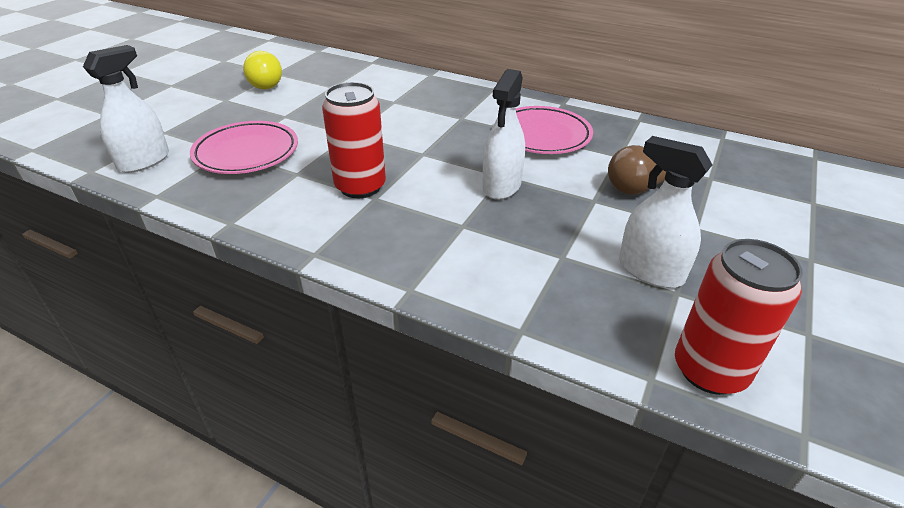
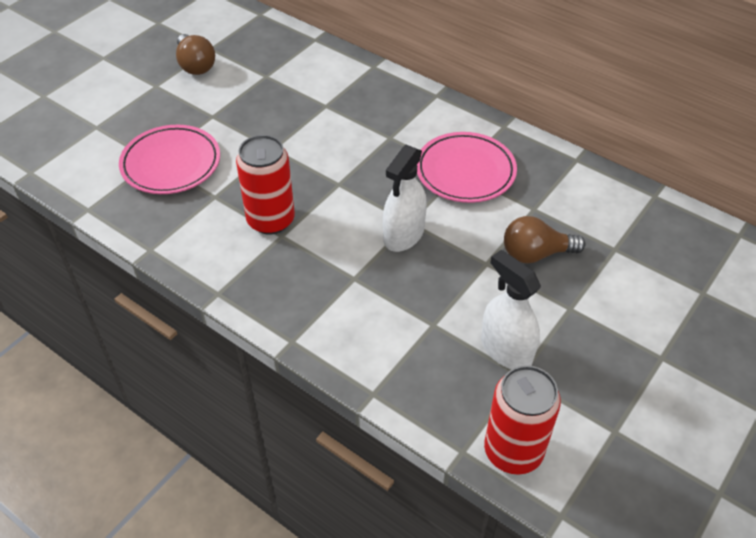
camera: 10 degrees right, 10 degrees up
(144, 161) = (77, 164): white spray bottle -> none
(263, 84) = (195, 65): yellow light bulb -> brown light bulb

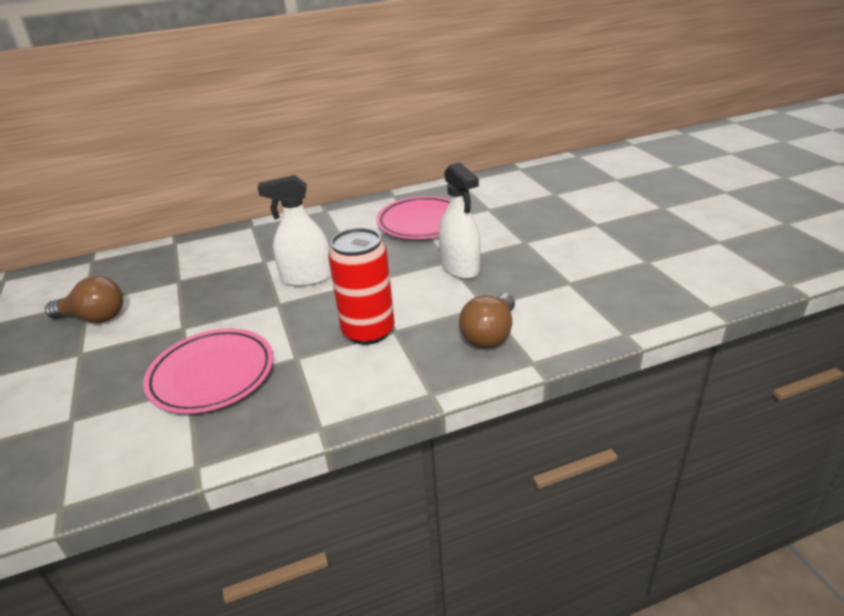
camera: 55 degrees left, 15 degrees down
(506, 350) = (618, 259): white spray bottle -> white spray bottle (306, 278)
(513, 451) = (720, 285): red can -> none
(535, 254) = (533, 221): brown light bulb -> brown light bulb (490, 335)

